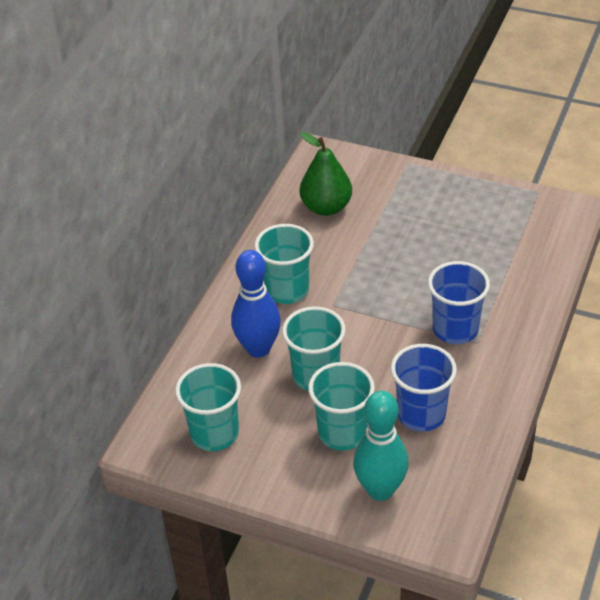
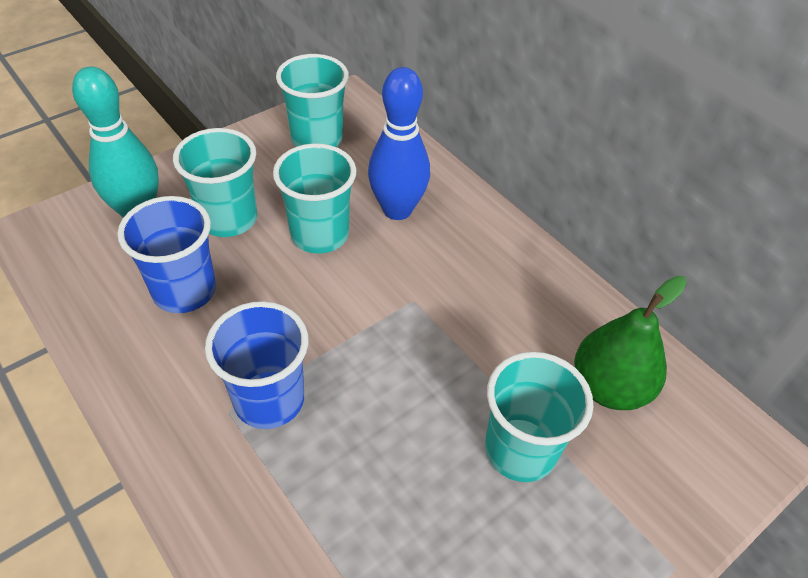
camera: 115 degrees right, 5 degrees up
(287, 290) = (469, 271): turquoise cup -> turquoise cup (520, 450)

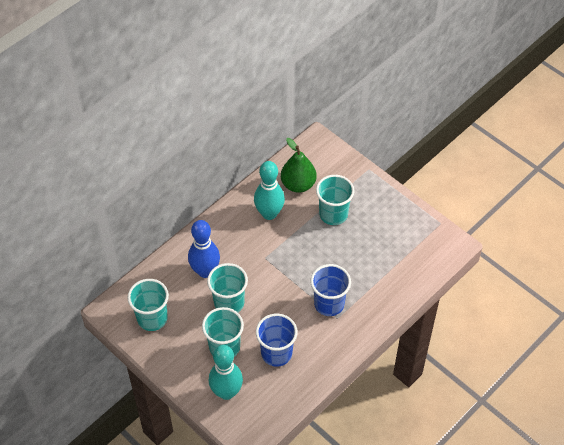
camera: 95 degrees left, 5 degrees up
(526, 322) = (269, 213): none -> turquoise bowling pin

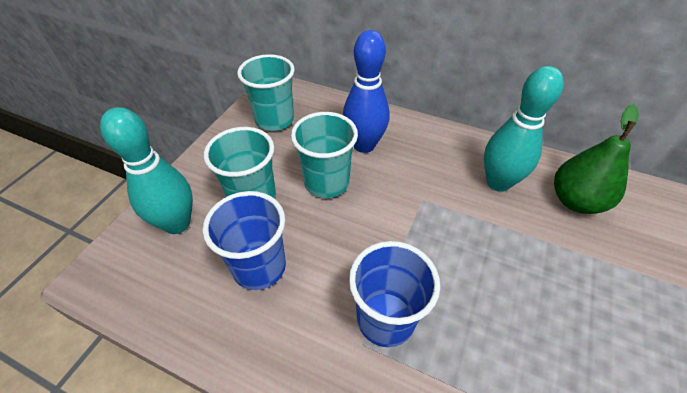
camera: 70 degrees right, 5 degrees down
(333, 214) = (565, 266): turquoise cup -> none

